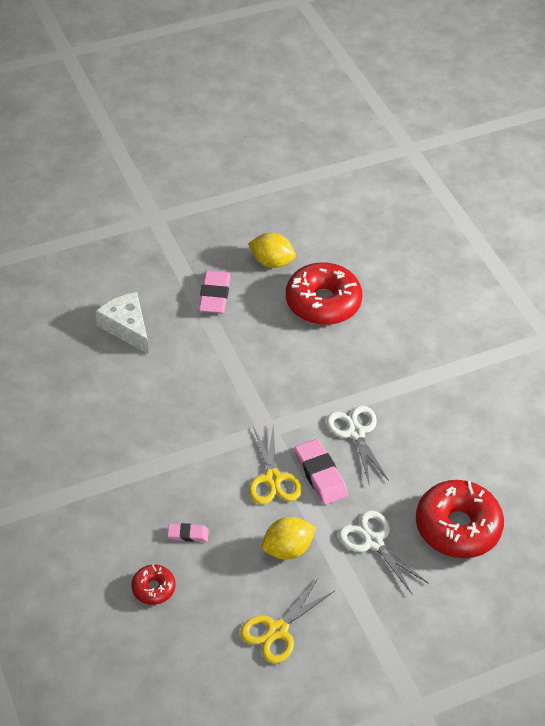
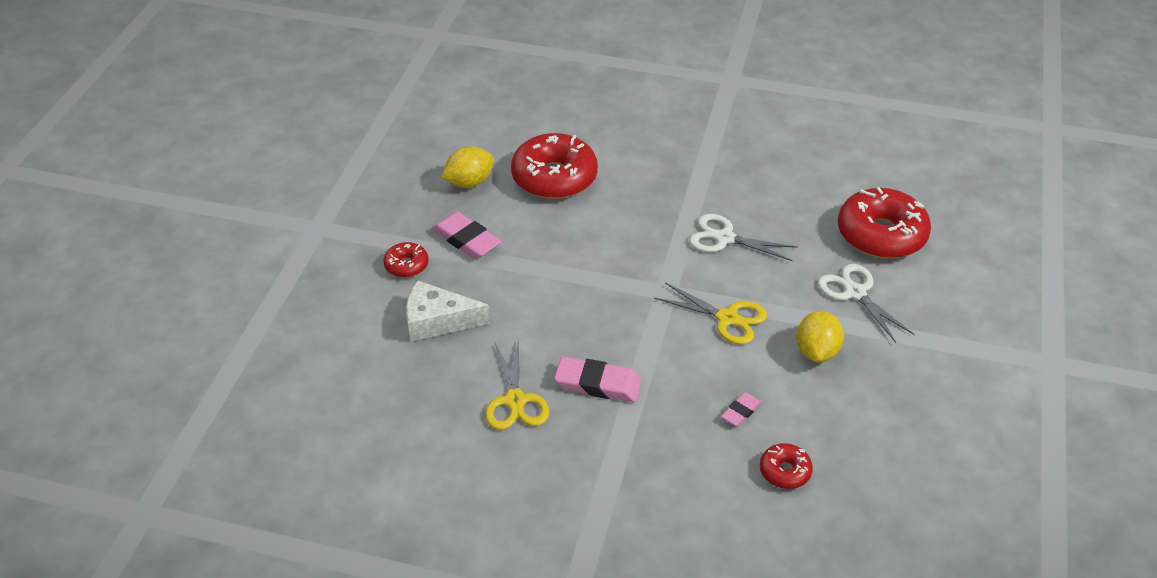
camera: 50 degrees left, 5 degrees down
(161, 281) = (406, 265): none -> red donut
(277, 630) = (903, 407): yellow scissors -> yellow scissors (515, 401)
(320, 474) = (751, 285): pink eraser -> pink eraser (598, 384)
(373, 542) = (855, 293): white scissors -> white scissors turned 60 degrees clockwise

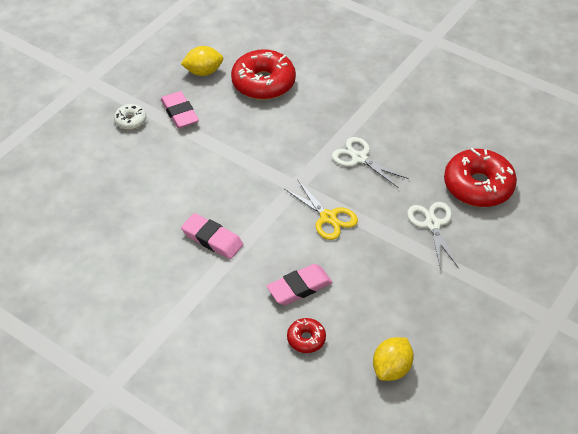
camera: 20 degrees right, 5 degrees up
(406, 265) = (130, 121): red donut -> white donut
(437, 321) = (130, 165): white cheese -> none
(515, 401) = (151, 235): yellow scissors -> none
(741, 411) = (299, 287): pink eraser -> pink eraser, size x1.80
(817, 352) = (379, 260): yellow lemon -> yellow lemon (391, 369)

